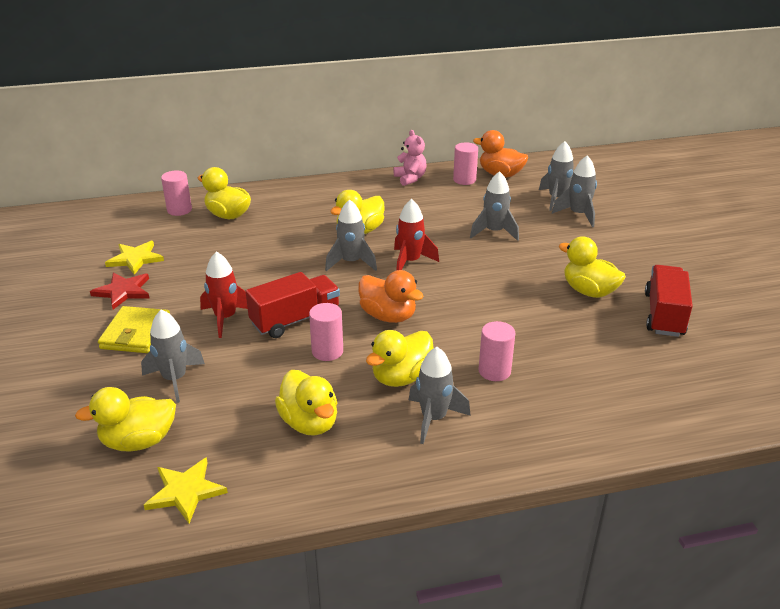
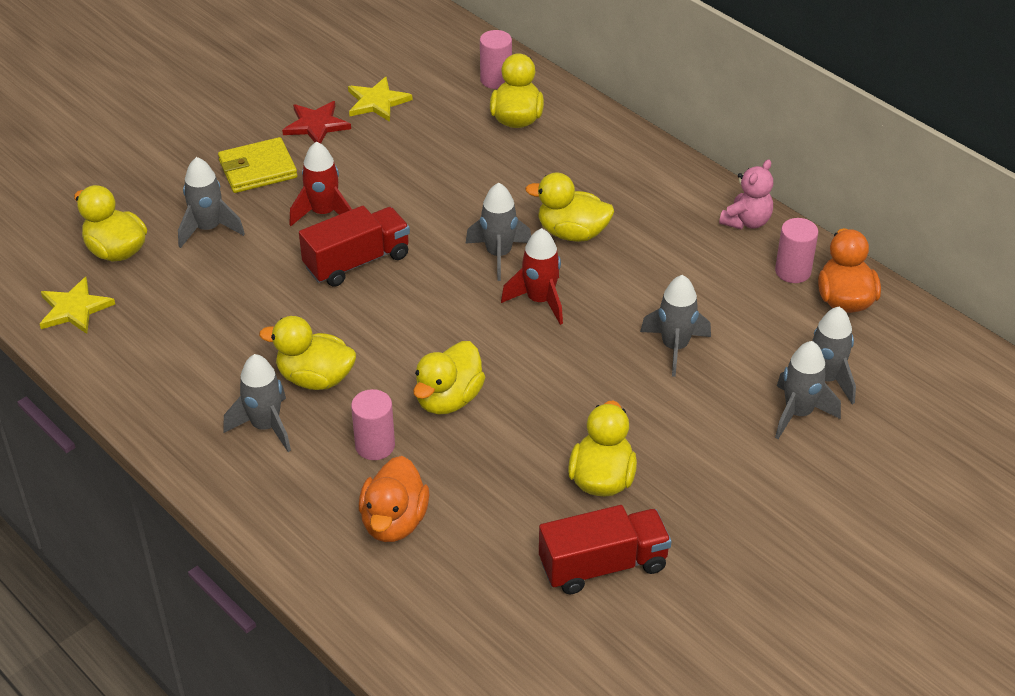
camera: 60 degrees right, 10 degrees up
(295, 320) = (357, 262): red truck -> red truck turned 60 degrees counterclockwise
(309, 423) = (205, 343): yellow duck -> yellow duck (448, 399)
(327, 351) = (320, 308): pink cylinder -> none
(388, 316) = (415, 326): orange duck -> orange duck (394, 522)

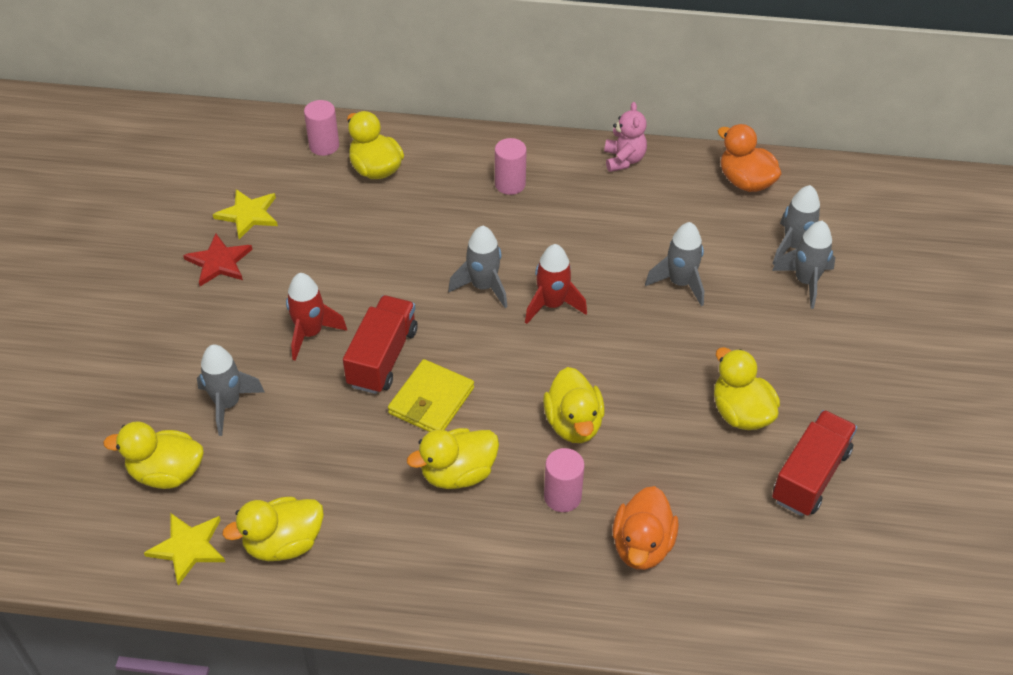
camera: 40 degrees left, 5 degrees up
(258, 169) = (211, 328): yellow wallet -> yellow wallet (431, 401)
(265, 426) = (464, 539): grey rocket -> none
(394, 522) = (642, 546): orange duck -> orange duck turned 45 degrees clockwise
(572, 233) = (516, 238): yellow duck -> yellow duck (283, 543)
(793, 271) = (692, 180): pink cylinder -> pink cylinder (510, 184)

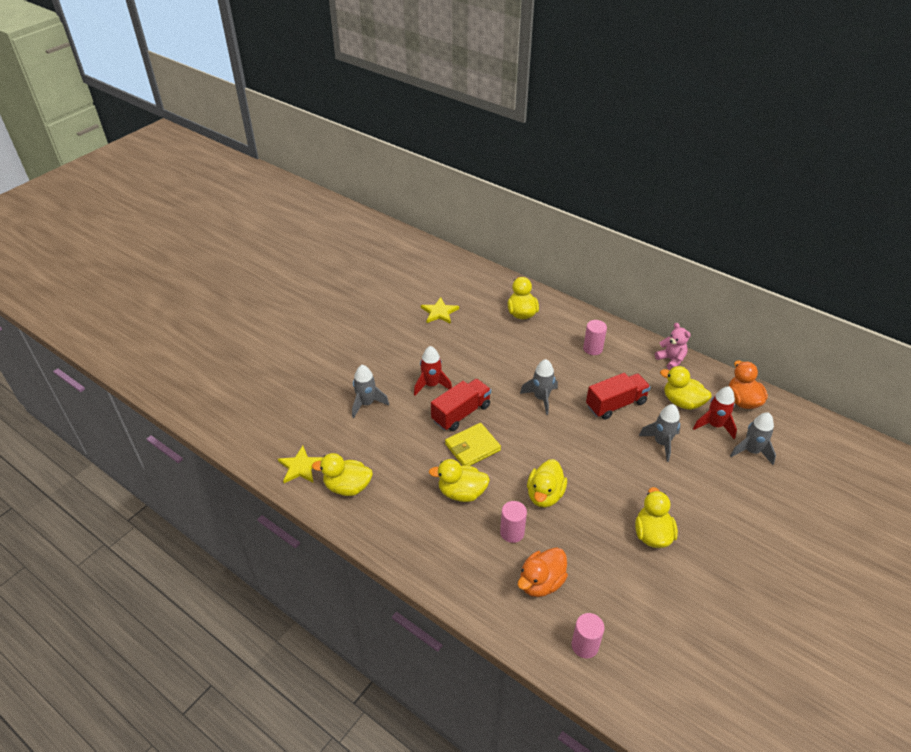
camera: 30 degrees right, 5 degrees down
(166, 473) = (315, 425): yellow duck -> yellow duck (682, 402)
(219, 262) = (409, 330): red star -> none
(324, 146) = (501, 291): pink cylinder -> pink cylinder (585, 645)
(552, 305) = (575, 424): red rocket -> red rocket (714, 425)
(624, 160) = (671, 360): pink teddy bear -> pink teddy bear turned 60 degrees counterclockwise
(805, 282) = (746, 475): grey rocket -> none
(810, 476) = (674, 592): red truck -> red truck (616, 404)

